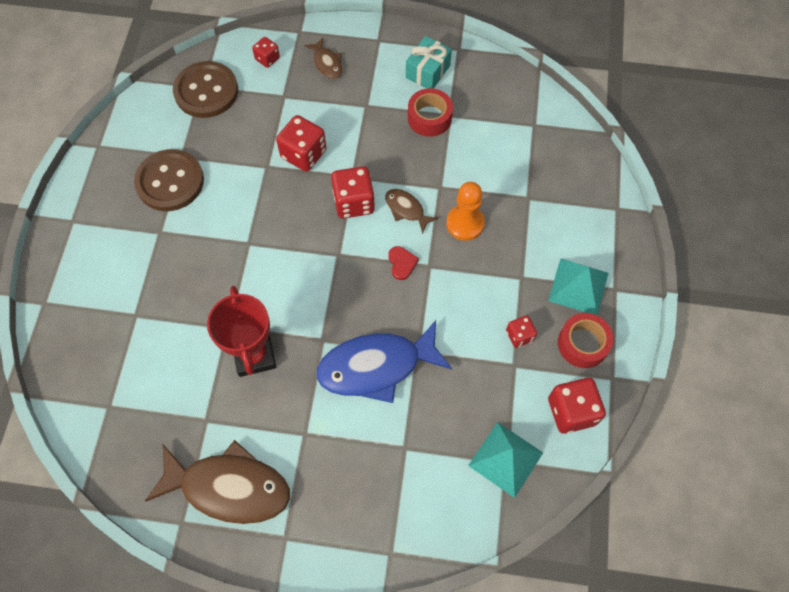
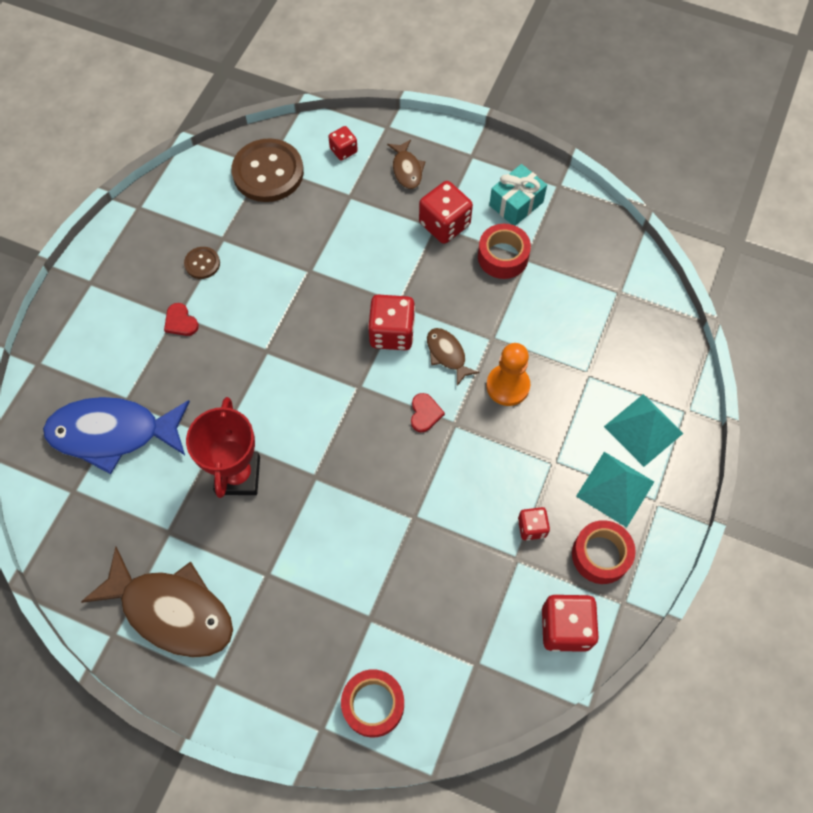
camera: 15 degrees right, 0 degrees up
(165, 236) = (180, 322): none -> red heart
(170, 182) = (202, 263): brown button -> brown button, size x0.47
(303, 154) = (352, 266): red dice -> red dice (444, 224)
(376, 366) = (364, 521): blue fish -> blue fish (113, 433)
(429, 520) = (373, 704): none -> red tape
(505, 459) = (476, 660): turquoise pyramid -> turquoise pyramid (643, 429)

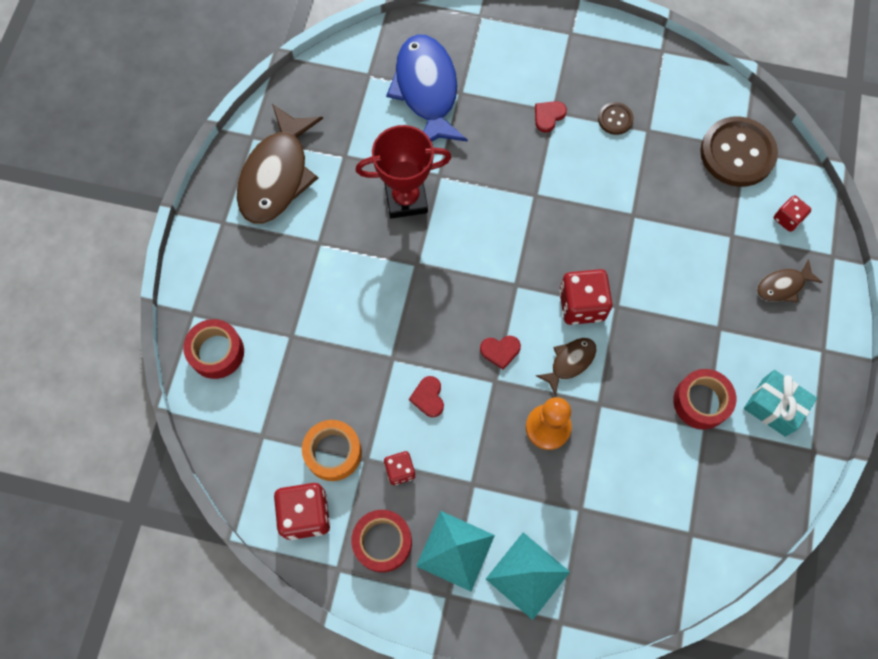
camera: 80 degrees right, 5 degrees up
(444, 224) = (724, 335): red dice -> none
(461, 488) = (428, 397): none -> red heart
(505, 591) = (333, 452): none -> orange tape

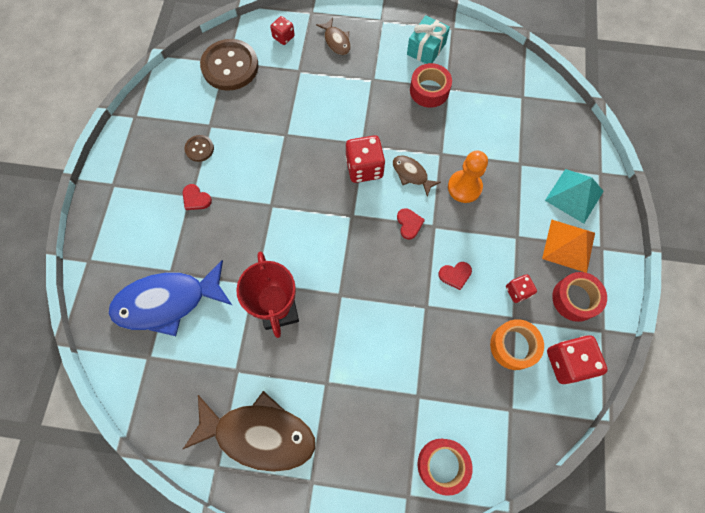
camera: 95 degrees left, 0 degrees up
(455, 550) = (569, 245): turquoise pyramid -> orange pyramid

